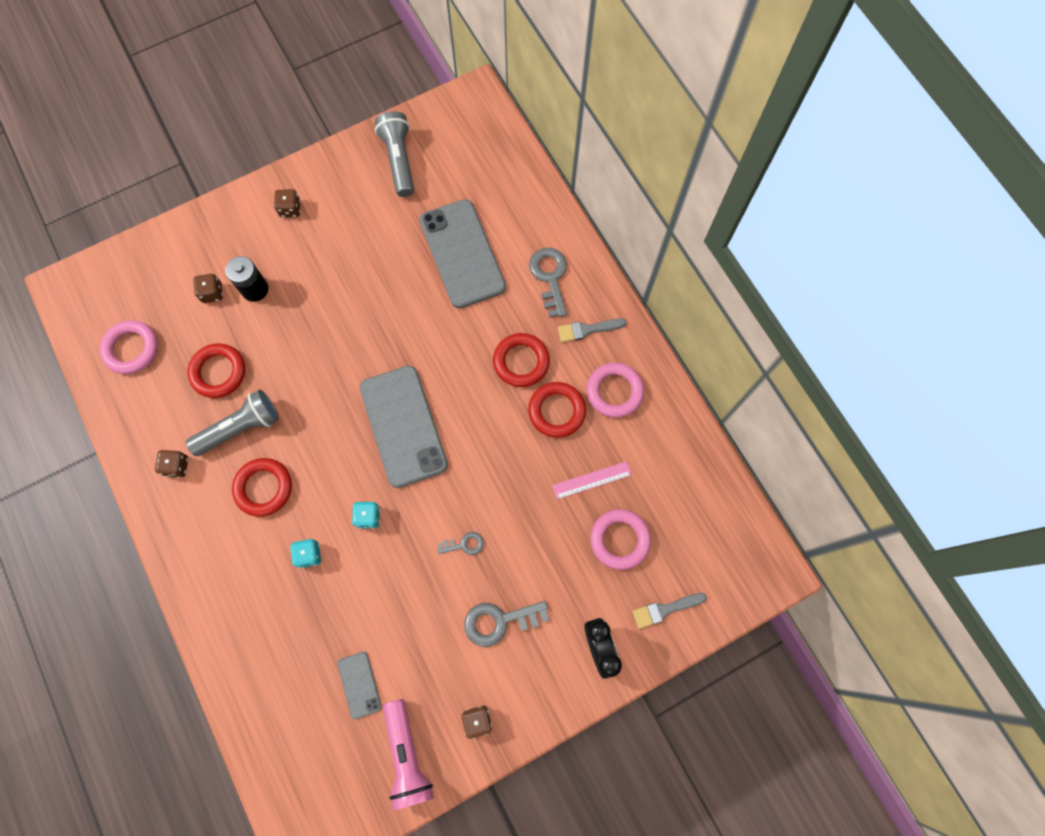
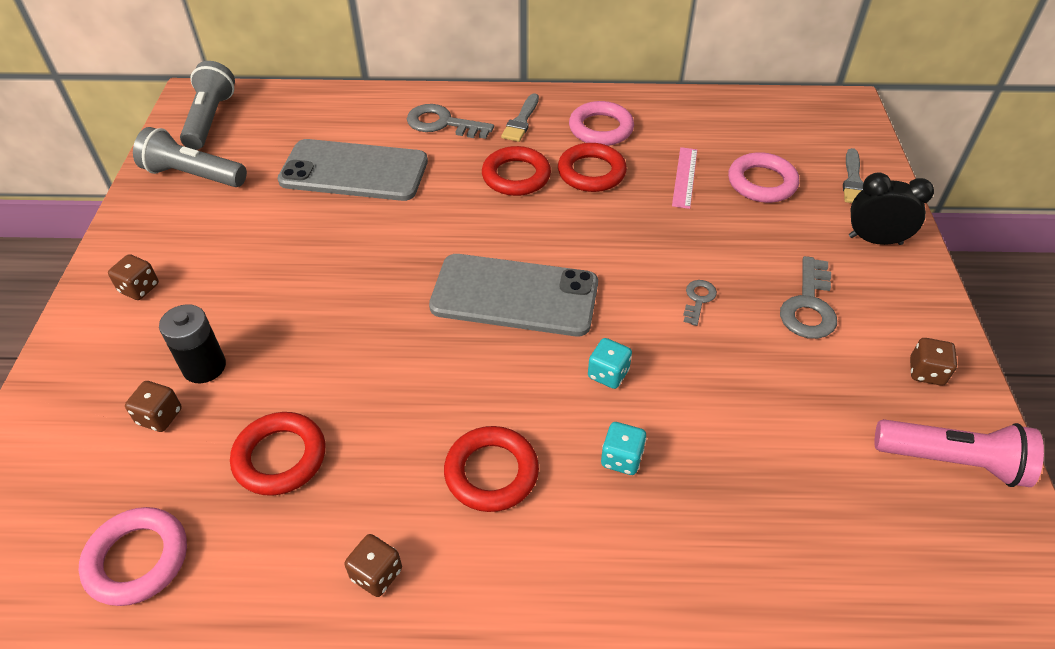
camera: 60 degrees left, 25 degrees down
(240, 428) = (383, 464): grey flashlight -> grey flashlight (210, 119)
(359, 684) = (835, 475): grey phone -> none

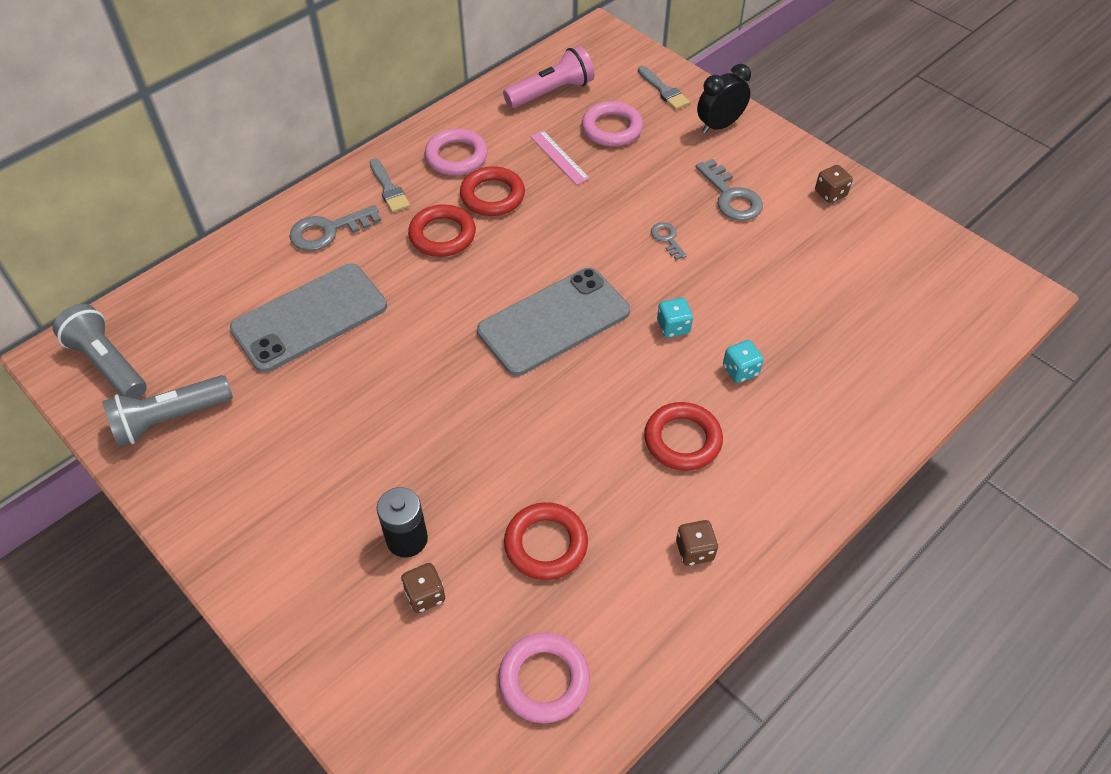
camera: 45 degrees left, 5 degrees up
(139, 288) = (266, 533): brown dice -> none
(952, 461) = (892, 237): pink flashlight -> pink flashlight (551, 92)

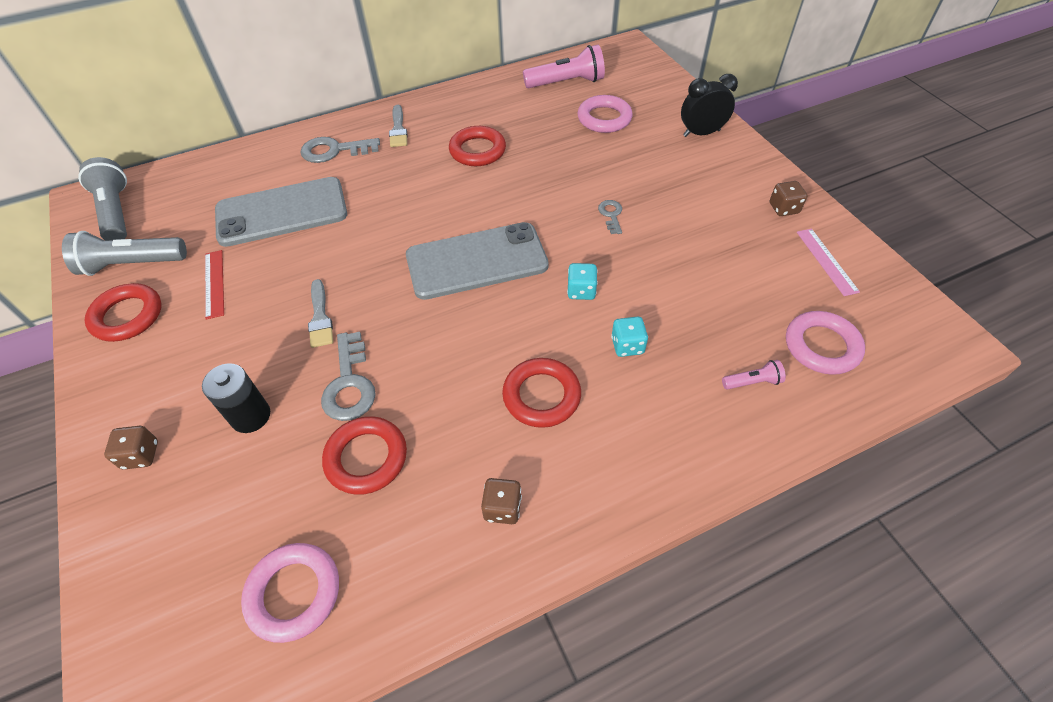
camera: 20 degrees right, 0 degrees up
(281, 416) = (214, 283): none -> red ruler
(425, 595) = (236, 472): brown dice -> brown dice (141, 455)
(442, 235) = (421, 172): red ring -> red ring (127, 316)
(456, 157) = (464, 116): pink ring -> pink ring (821, 346)
(559, 157) = (548, 132): pink ruler -> pink ruler (826, 261)
(664, 90) = (663, 97): grey brush -> grey brush (320, 317)
(731, 197) = (686, 192): grey key -> grey key (349, 384)
(865, 375) = (752, 382): none -> pink flashlight

